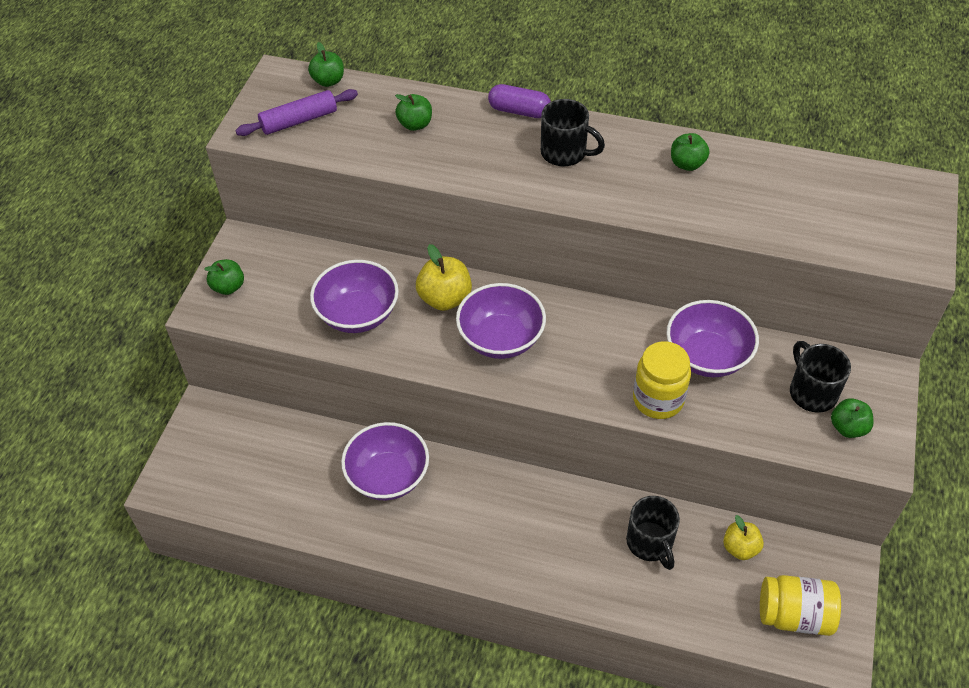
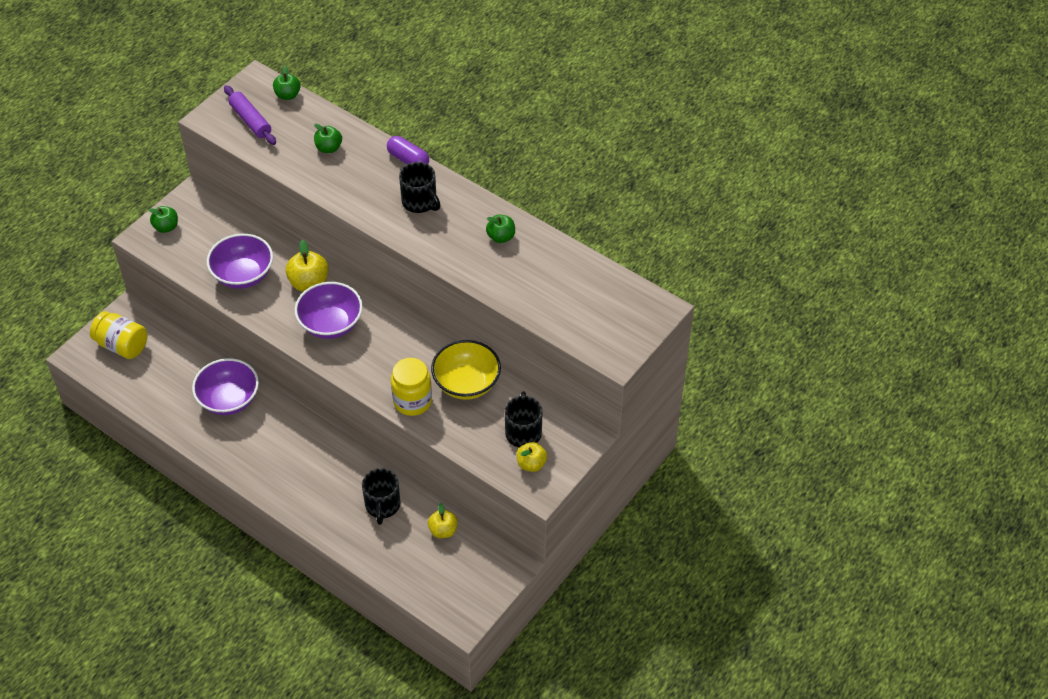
camera: 20 degrees right, 0 degrees up
(299, 120) = (250, 120): purple rolling pin -> purple rolling pin turned 60 degrees clockwise
(707, 356) = (466, 383): purple bowl -> yellow bowl
(794, 615) = (451, 586): yellow jar -> yellow jar (122, 345)
(848, 428) = (531, 464): green apple -> yellow apple

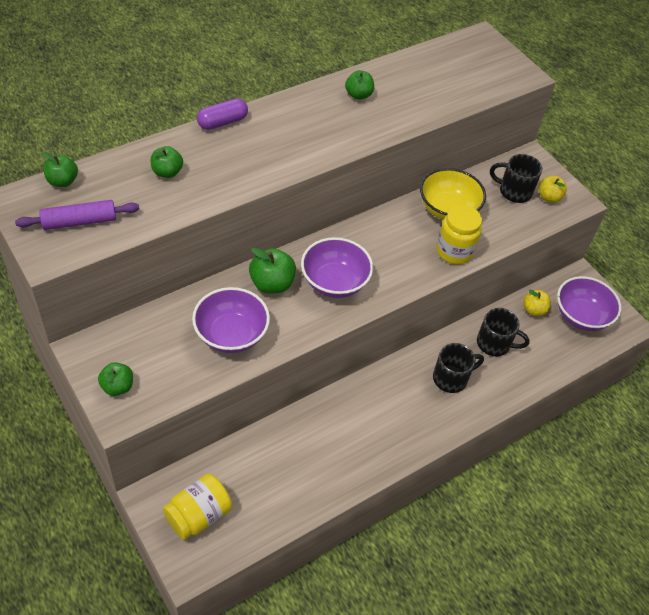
camera: 75 degrees left, 0 degrees up
(229, 399) = (322, 431): purple bowl -> purple bowl (581, 316)
(309, 283) = (272, 284): yellow apple -> green apple
(420, 202) = (285, 131): black mug -> black mug (451, 378)

